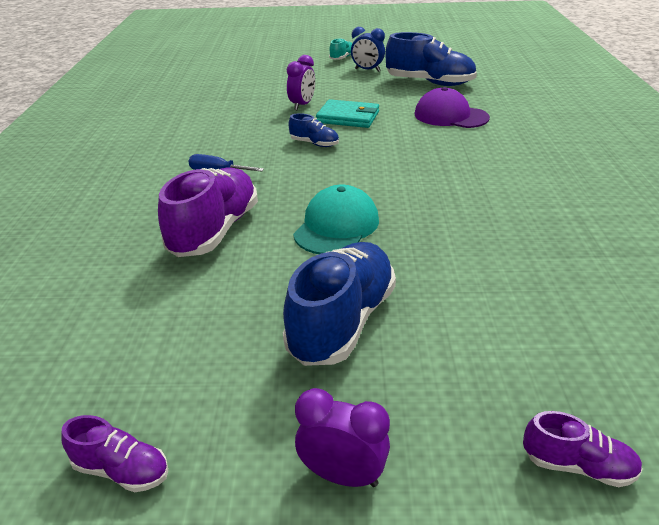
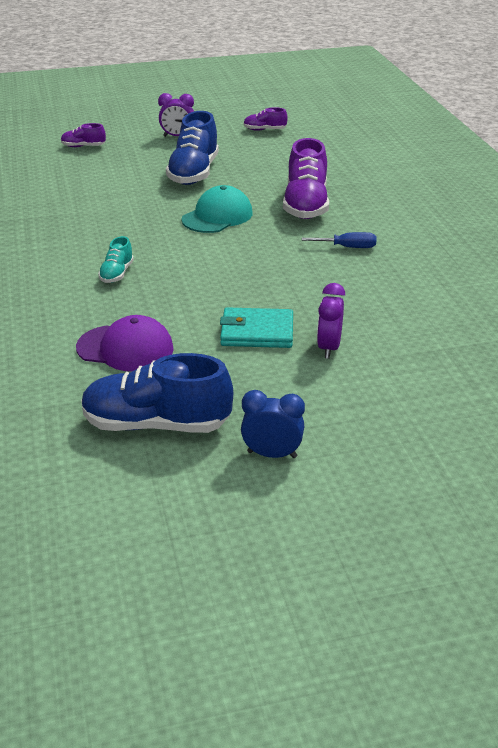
camera: 165 degrees right, 0 degrees up
(314, 144) = (276, 288): blue shoe -> none
(336, 226) = (217, 216): turquoise cap -> turquoise cap turned 150 degrees counterclockwise
(342, 58) = (339, 498): turquoise shoe -> turquoise shoe (117, 274)

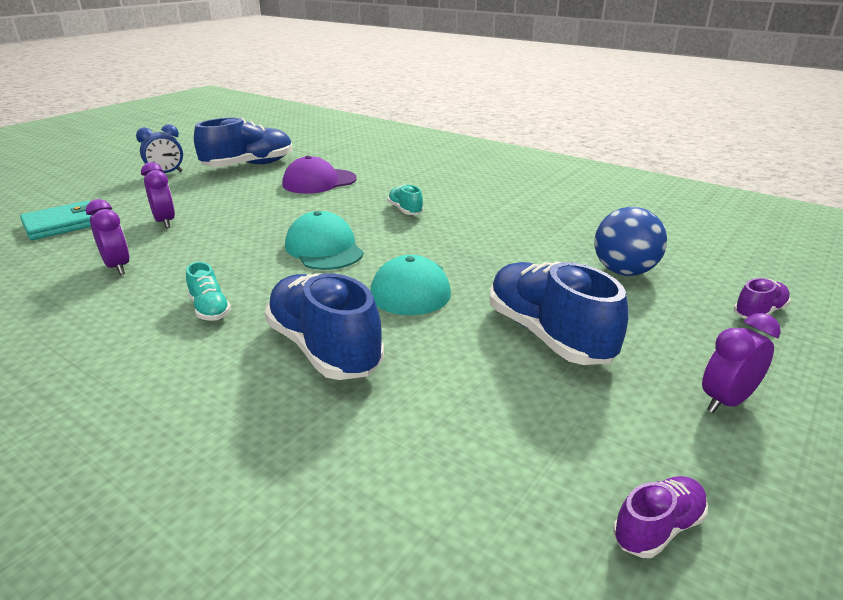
camera: 140 degrees right, 5 degrees down
(89, 180) = (624, 271): none -> blue ball
(230, 263) = (324, 248): none -> turquoise cap
(257, 332) = (236, 214): turquoise wallet -> turquoise wallet (63, 224)
(306, 205) = (324, 348): purple shoe -> blue shoe
(348, 247) = (210, 309): blue screwdriver -> turquoise shoe
(393, 306) = (117, 267): none -> purple clock

